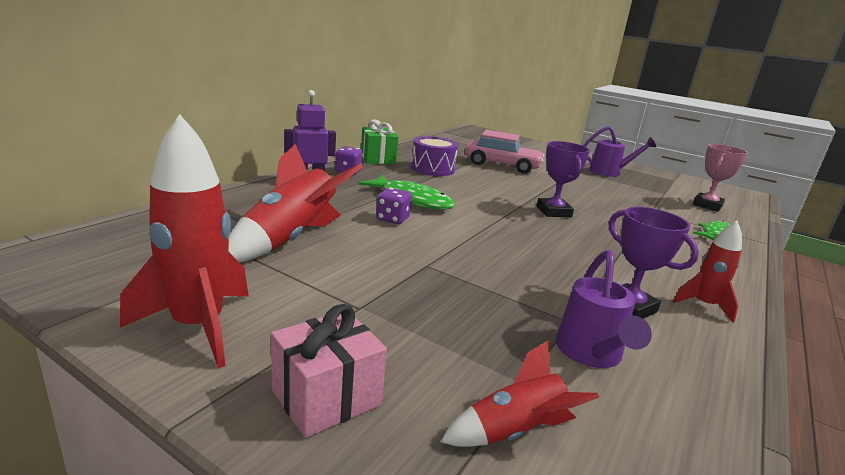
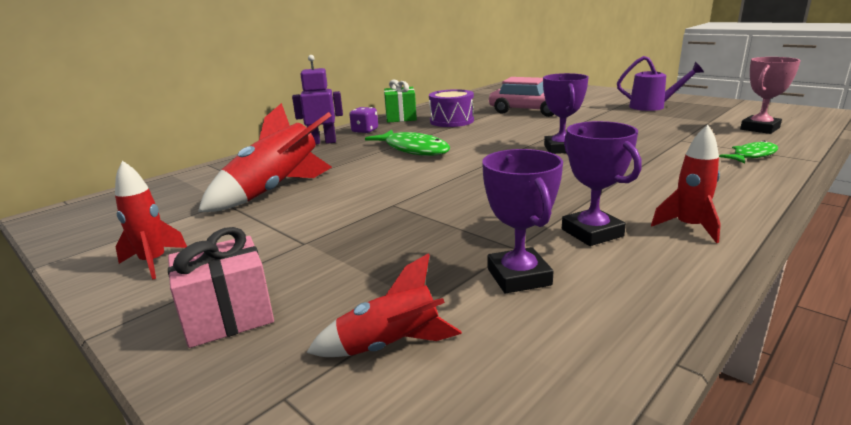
camera: 15 degrees right, 0 degrees up
(198, 327) = (154, 262): red rocket -> red rocket, size x0.57
(392, 219) = (383, 167): purple dice -> none
(590, 354) = (519, 277): purple watering can -> purple trophy

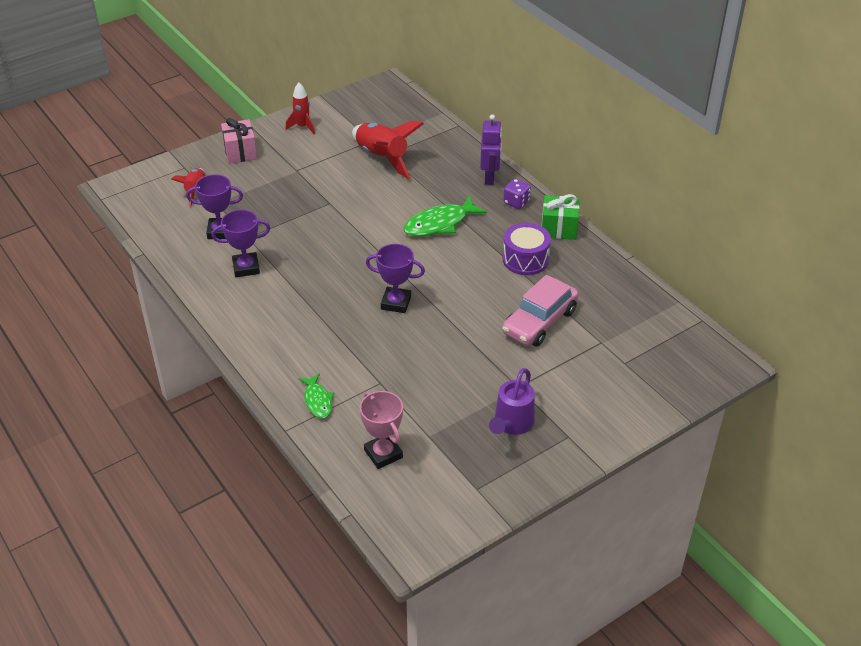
camera: 100 degrees right, 20 degrees up
(689, 227) = (229, 305): red rocket -> none

